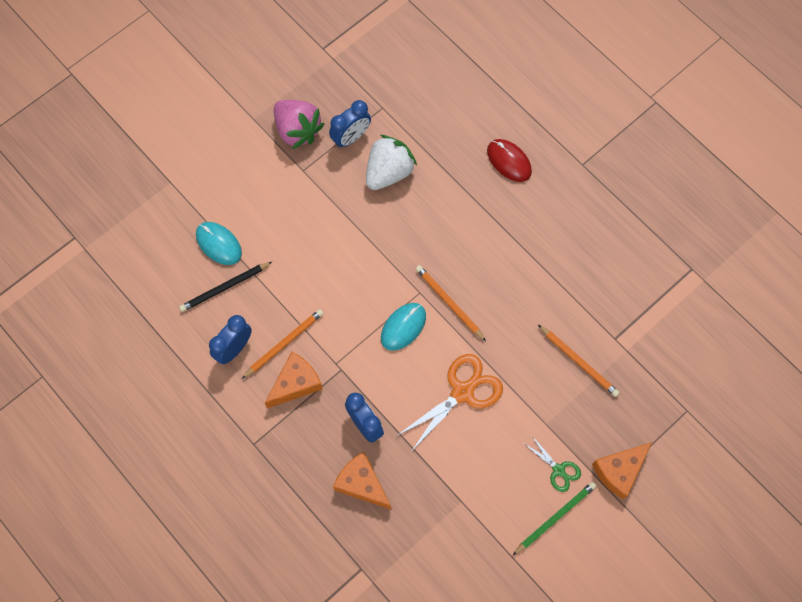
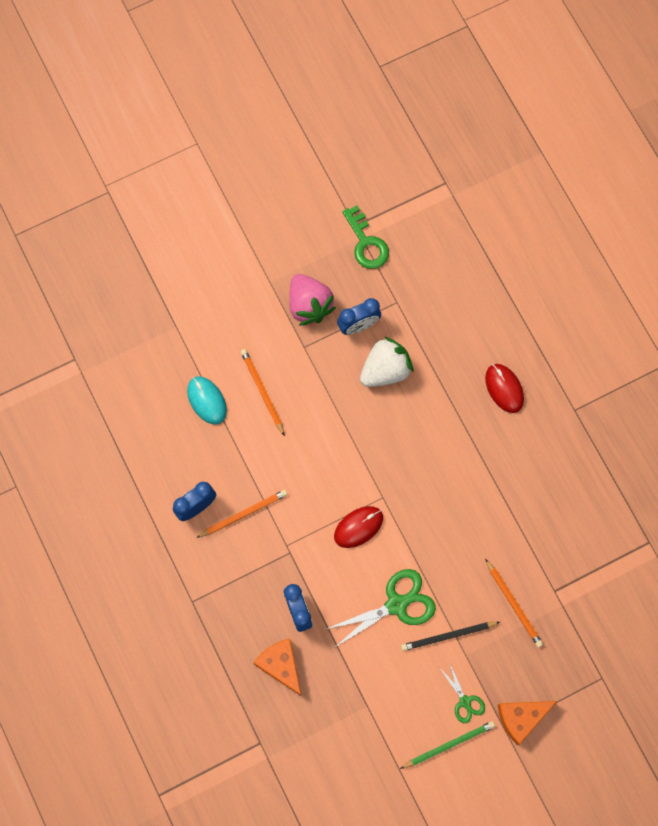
camera: 15 degrees right, 5 degrees up
(225, 288) = (202, 445): black pencil -> black pencil (448, 636)
(296, 383) = (245, 555): orange cheese -> none
(338, 61) = (366, 243): none -> green key
(403, 327) = (358, 527): turquoise mouse -> red mouse
(449, 303) = (407, 515): orange pencil -> orange pencil (262, 391)
(462, 392) = (396, 604): orange scissors -> green scissors

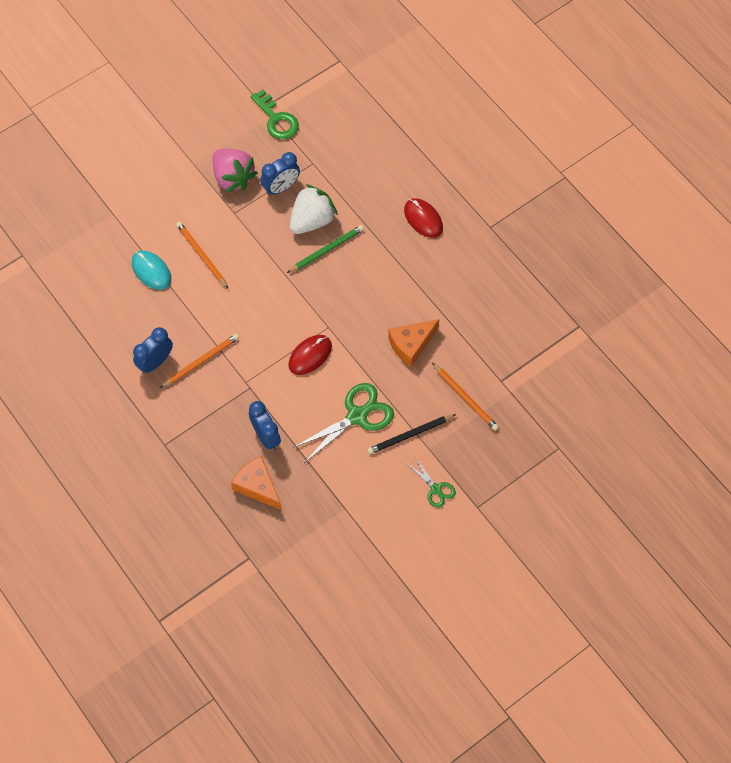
camera: 10 degrees left, 10 degrees down
(449, 744) = (428, 529): green pencil -> green pencil (326, 250)
(521, 718) = (491, 494): orange cheese -> orange cheese (411, 345)

